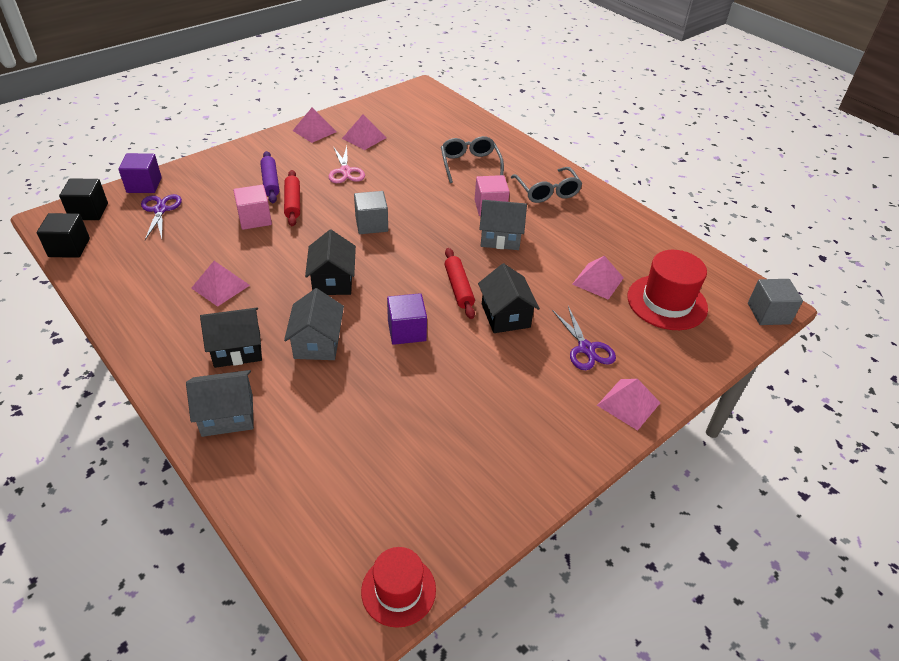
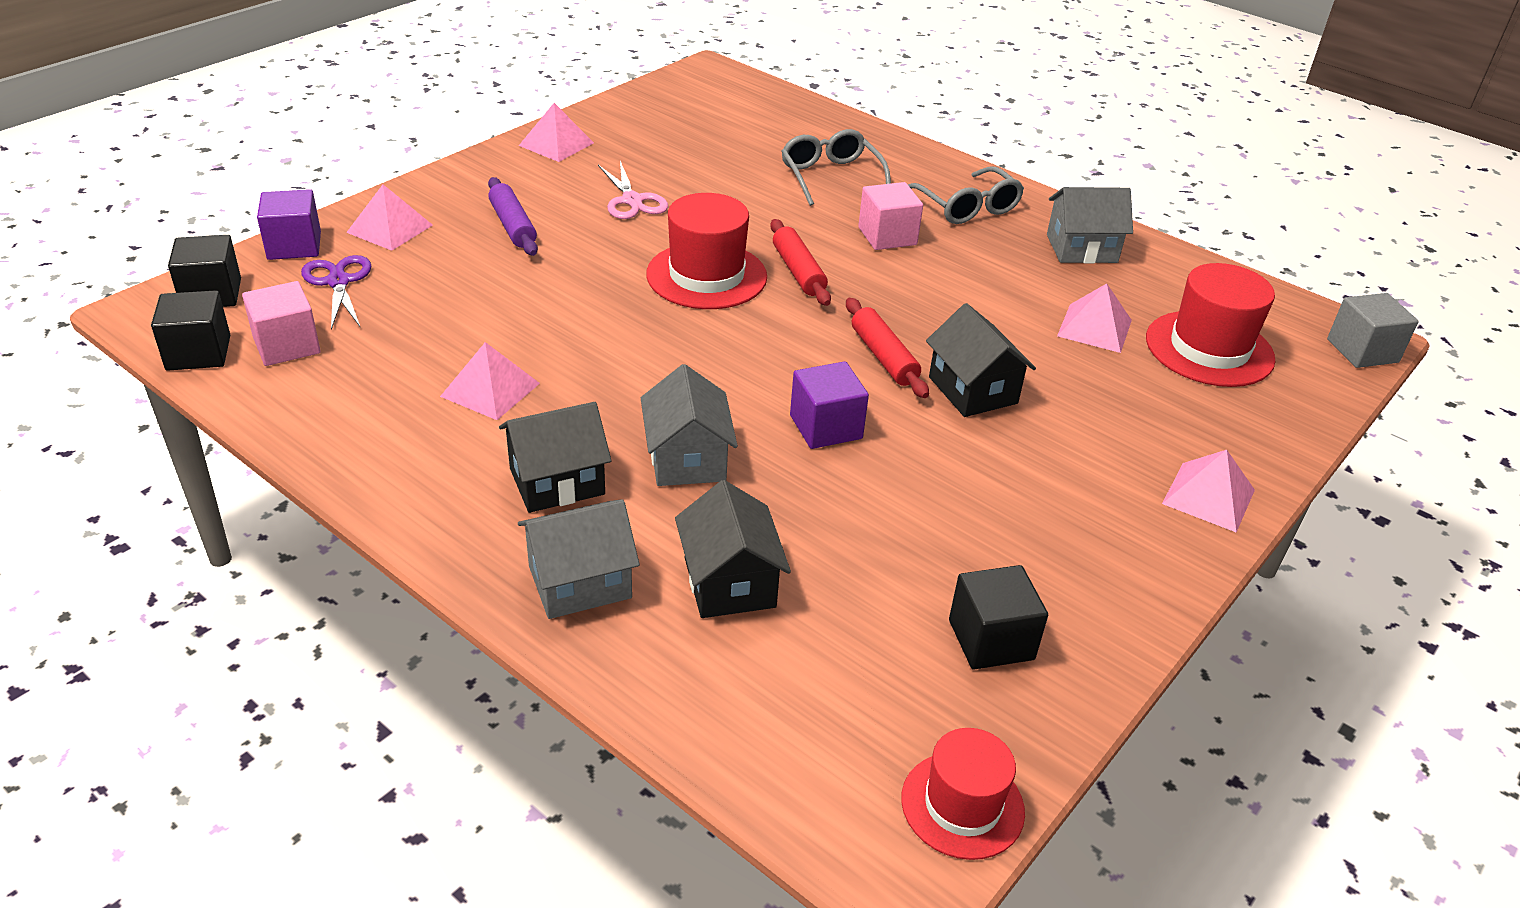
camera: 10 degrees left, 5 degrees down
(255, 219) = (508, 283): pink cube -> pink cube (287, 345)
(293, 203) = (563, 254): red rolling pin -> red rolling pin (798, 271)
(333, 281) = (676, 364): black house -> black house (729, 582)
(364, 138) = (643, 149): pink pyramid -> pink pyramid (389, 228)
(371, 224) = (706, 276): grey cube -> red hat
(456, 483) = (991, 640): none -> black cube
(500, 238) = (920, 279): grey house -> grey house (1081, 248)
(586, 348) = (1114, 425): purple scissors -> none

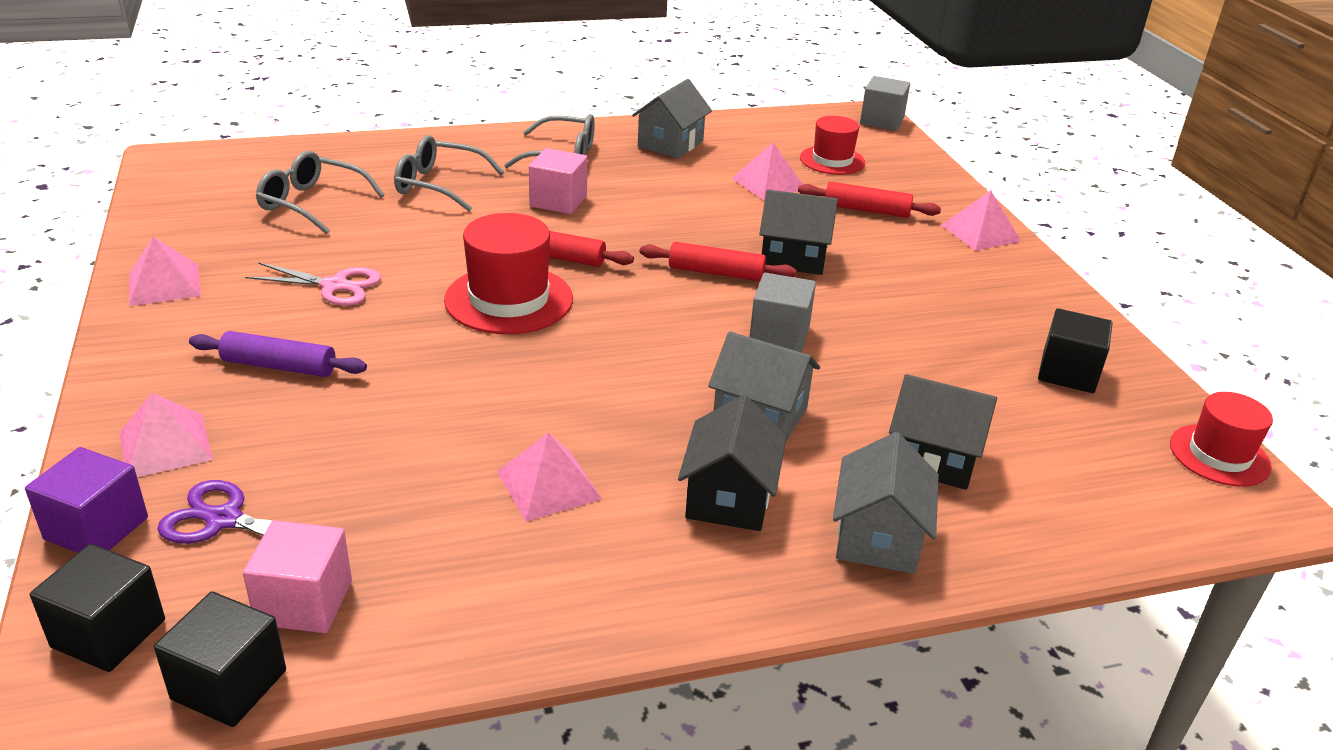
camera: 55 degrees left, 5 degrees down
(727, 143) = (312, 203): none -> grey glasses
(826, 427) = (779, 334): purple cube -> grey cube
(1136, 404) = (866, 210): none -> red rolling pin
(1209, 349) = (832, 160): red hat -> red hat, size x0.65

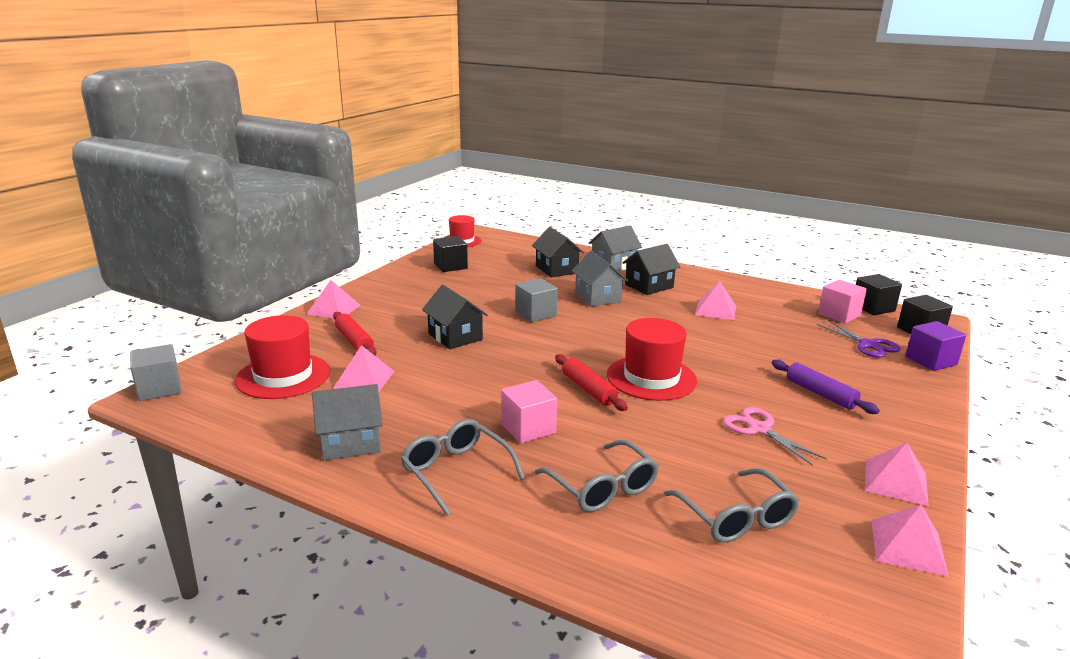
camera: 135 degrees left, 10 degrees down
(165, 446) = (896, 380): pink pyramid -> pink pyramid (908, 547)
(716, 273) = (512, 346): red rolling pin -> none
(832, 160) = (283, 376): red hat -> red hat, size x1.54

